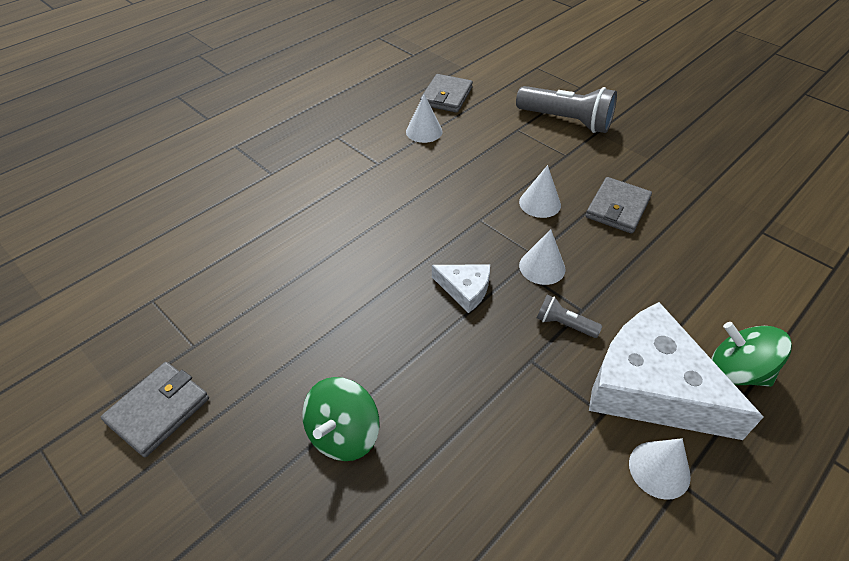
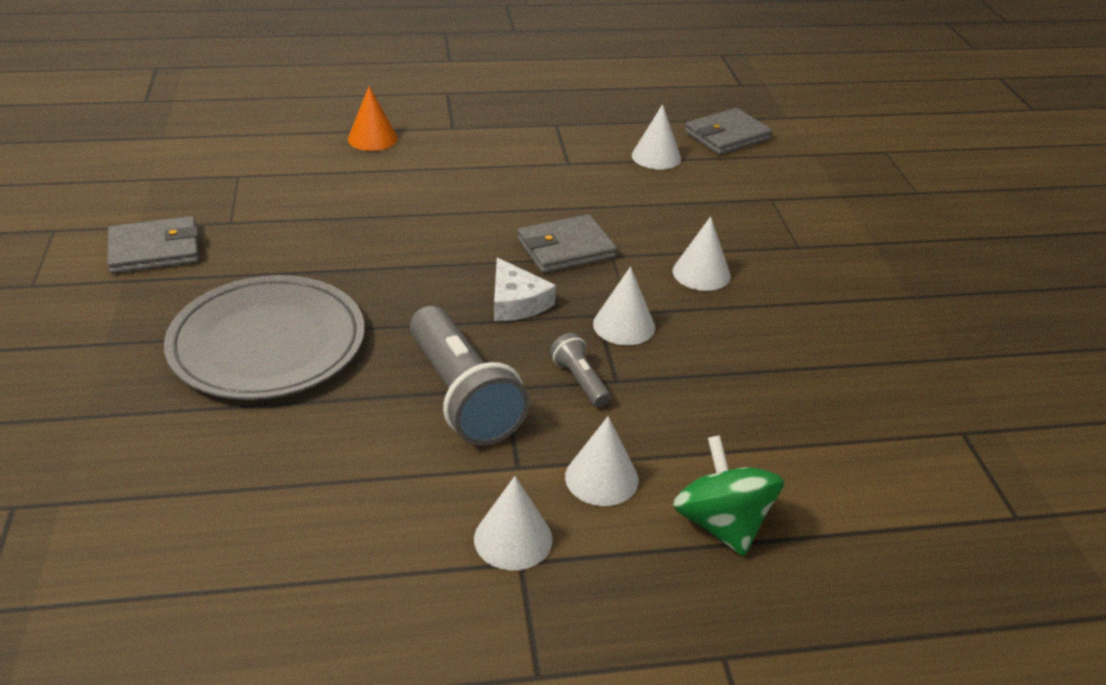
camera: 35 degrees right, 10 degrees down
(223, 211) = (372, 138): none -> orange cone
(343, 434) = (267, 343): green spinning top -> grey plate
(566, 121) = (847, 216): grey flashlight -> grey flashlight (462, 396)
(617, 208) = (792, 320): grey wallet -> grey wallet (566, 249)
(651, 387) = (601, 478): white cheese -> white cone

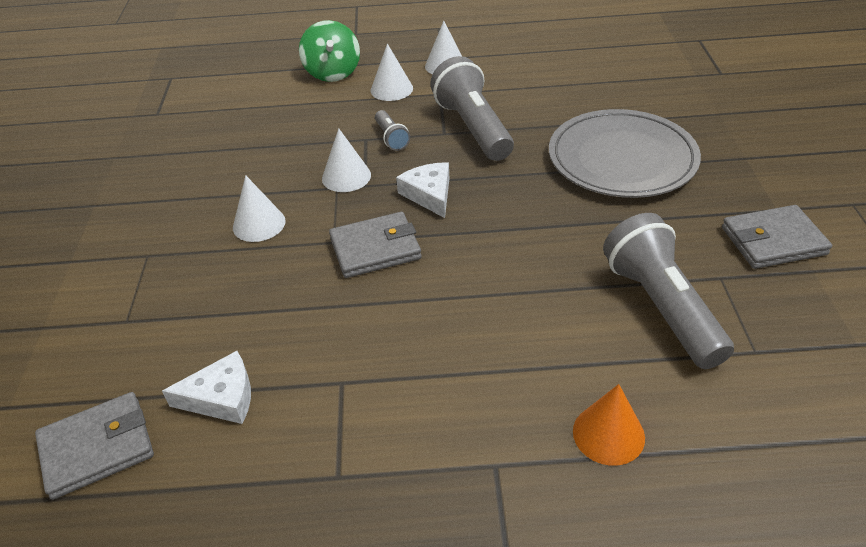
camera: 170 degrees left, 5 degrees up
(298, 202) = (661, 307): none -> grey flashlight
(656, 156) = (221, 397): white cone -> white cheese

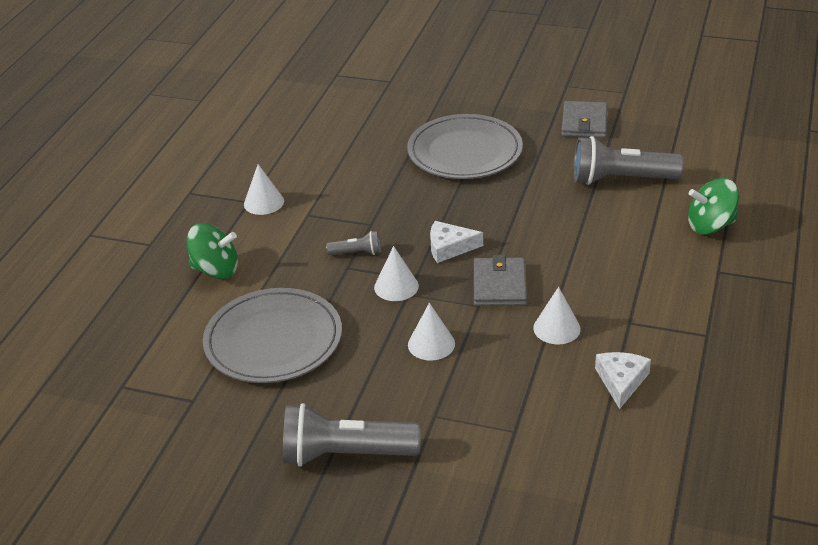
camera: 70 degrees left, 5 degrees down
(97, 448) = (645, 449): grey wallet -> none
(242, 129) = (273, 340): none -> grey plate
(391, 89) = (278, 239): white cone -> white cone (556, 328)
(473, 128) = (375, 208): grey flashlight -> grey flashlight (346, 454)
(608, 434) = (710, 225): orange cone -> green spinning top

